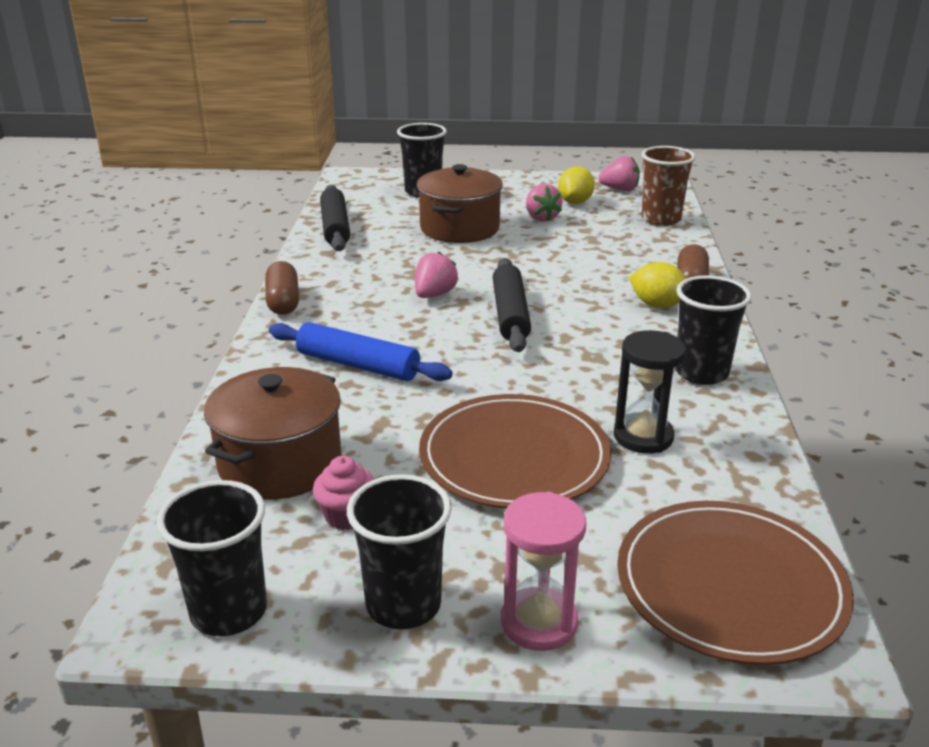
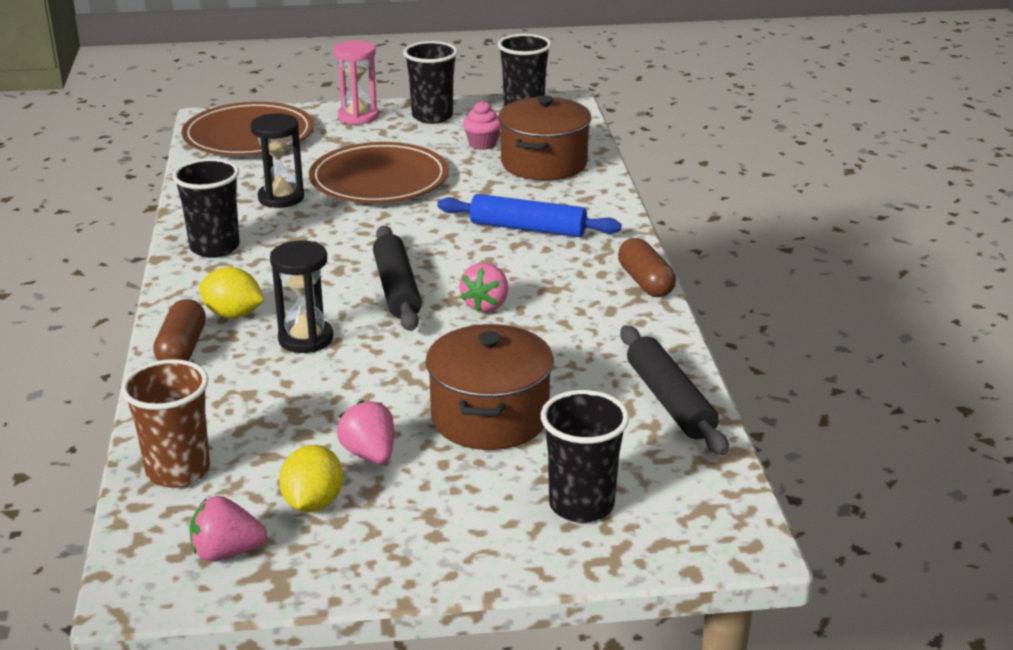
camera: 170 degrees right, 0 degrees up
(590, 282) = (305, 339): none -> black hourglass

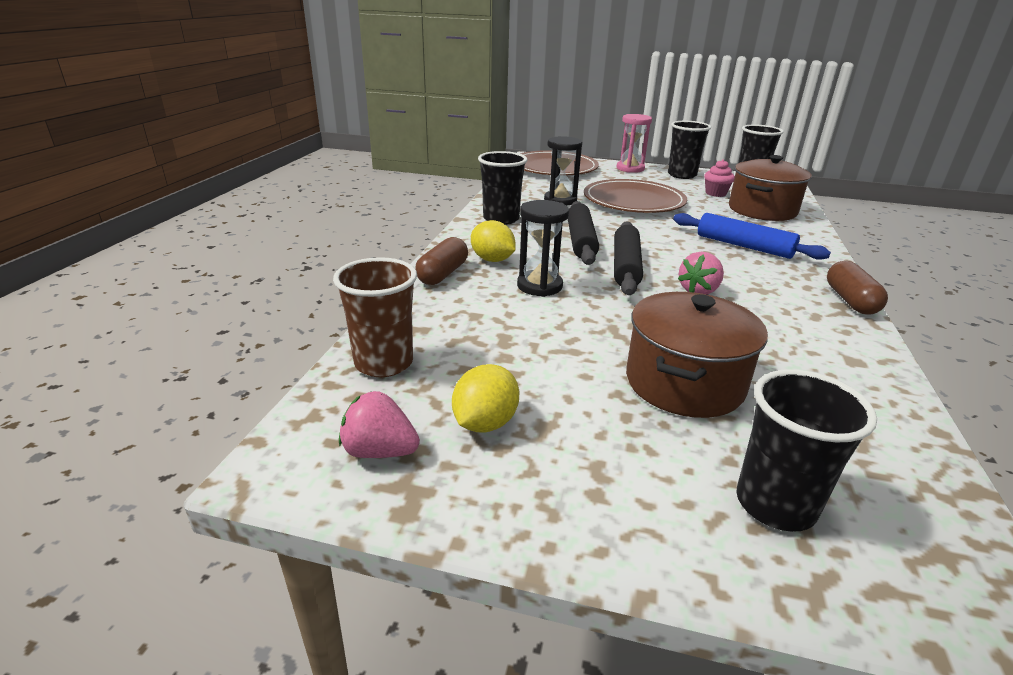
camera: 20 degrees right, 0 degrees up
(369, 454) = (557, 390): pink strawberry -> none
(669, 401) = (882, 411): black rolling pin -> black rolling pin (580, 241)

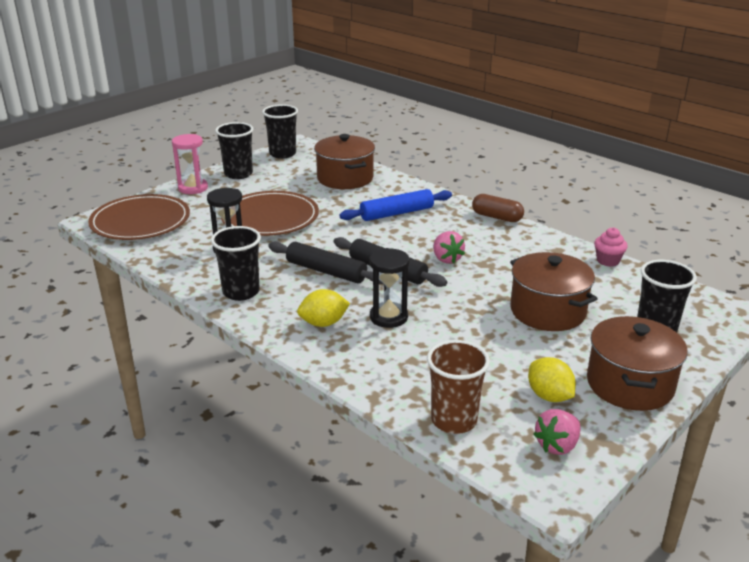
camera: 60 degrees left, 0 degrees up
(443, 274) = (329, 355): brown capsule -> none
(582, 499) = (630, 384): none -> brown pot
(715, 193) = (294, 179): pink cupcake -> pink cupcake (608, 261)

